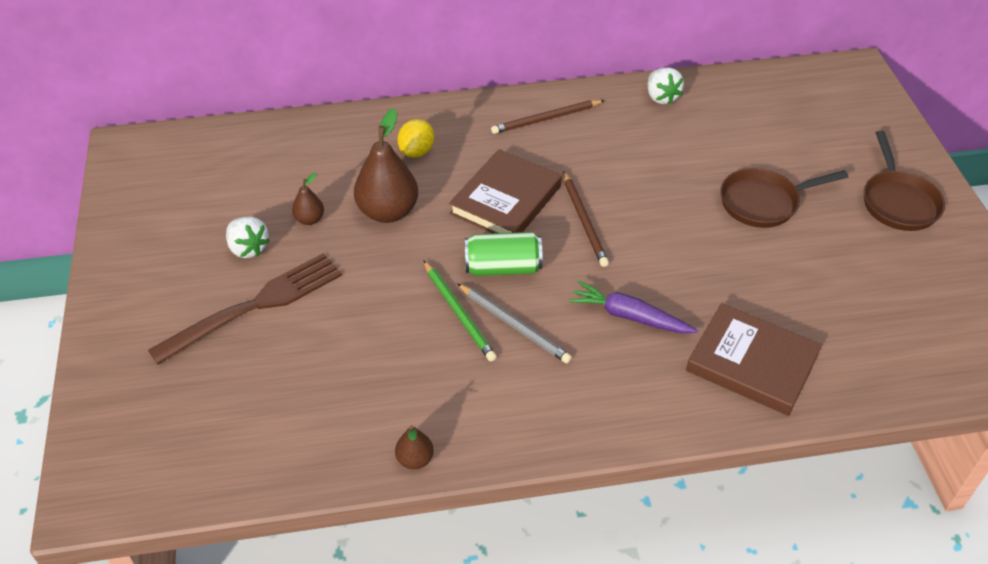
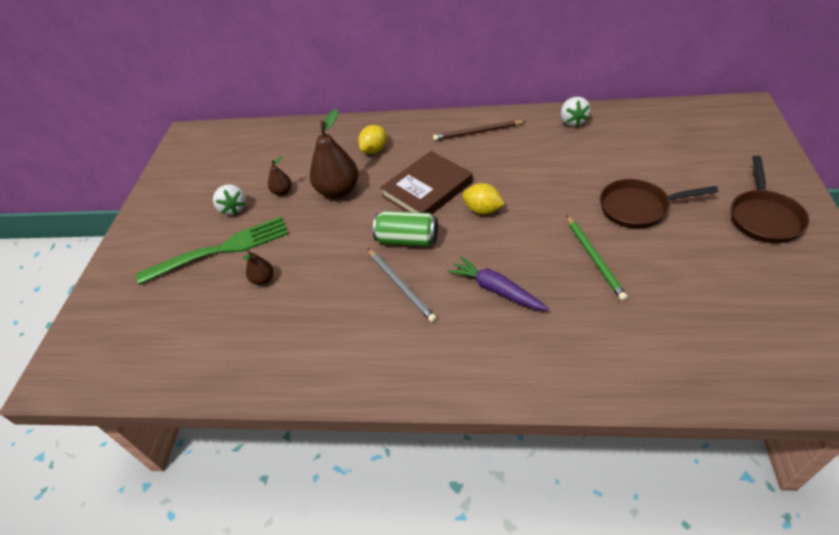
camera: 20 degrees right, 0 degrees up
(256, 305) = (221, 249): brown fork -> green fork
(415, 459) = (286, 385): brown pear -> brown pear (263, 279)
(459, 313) = (362, 271): green pencil -> green pencil (594, 258)
(584, 221) = (483, 210): brown pencil -> yellow lemon
(752, 363) = (592, 343): brown book -> none

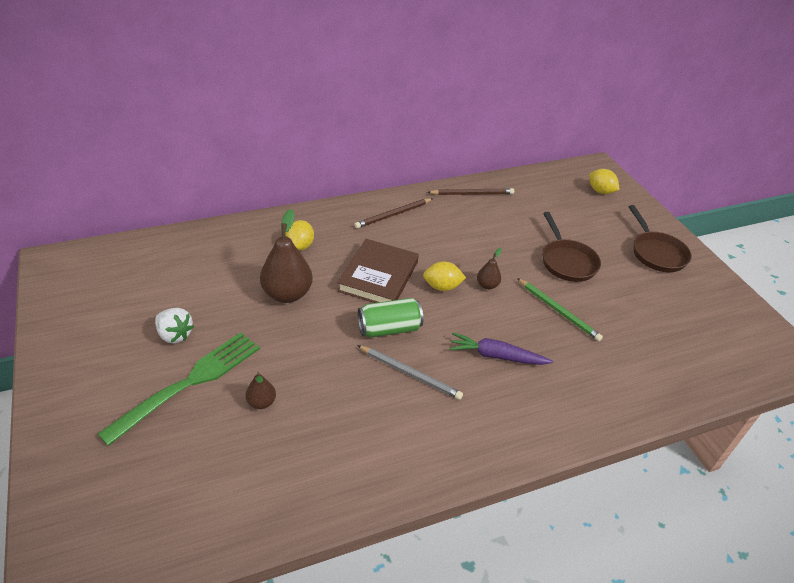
camera: 35 degrees left, 5 degrees down
(282, 192) = (223, 306): brown pear -> brown pear (487, 285)
(573, 121) = (472, 194): white strawberry -> brown pencil
(638, 208) = (567, 261): brown pan -> brown pan turned 75 degrees counterclockwise
(732, 136) = (600, 191): none -> yellow lemon

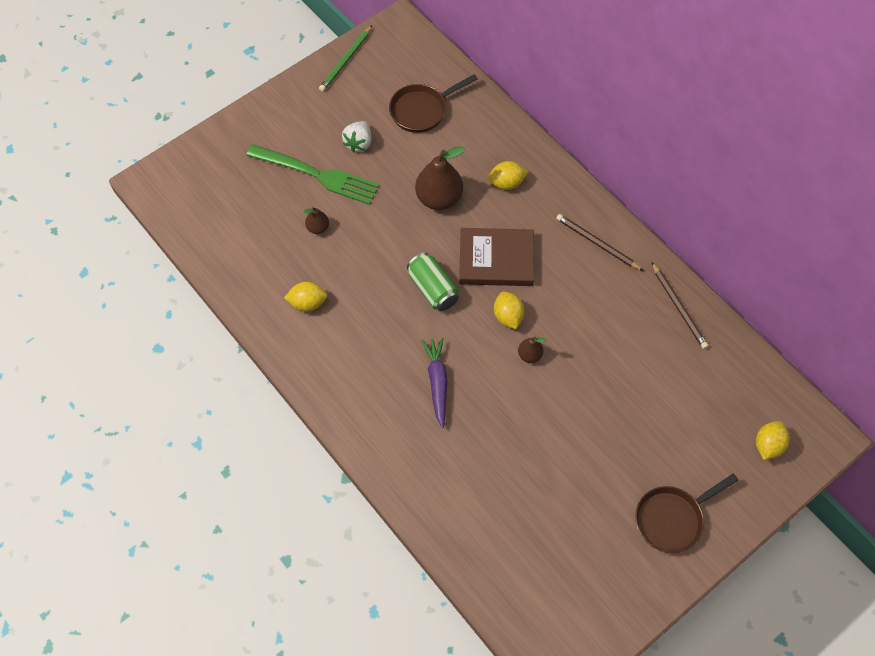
camera: 75 degrees right, 20 degrees up
(357, 440) = (307, 303): none -> yellow lemon
(410, 373) = (388, 320): grey pencil -> none
(558, 311) = (522, 427): green pencil -> green pencil (346, 60)
(567, 261) = (606, 424): brown pan -> brown pan (422, 110)

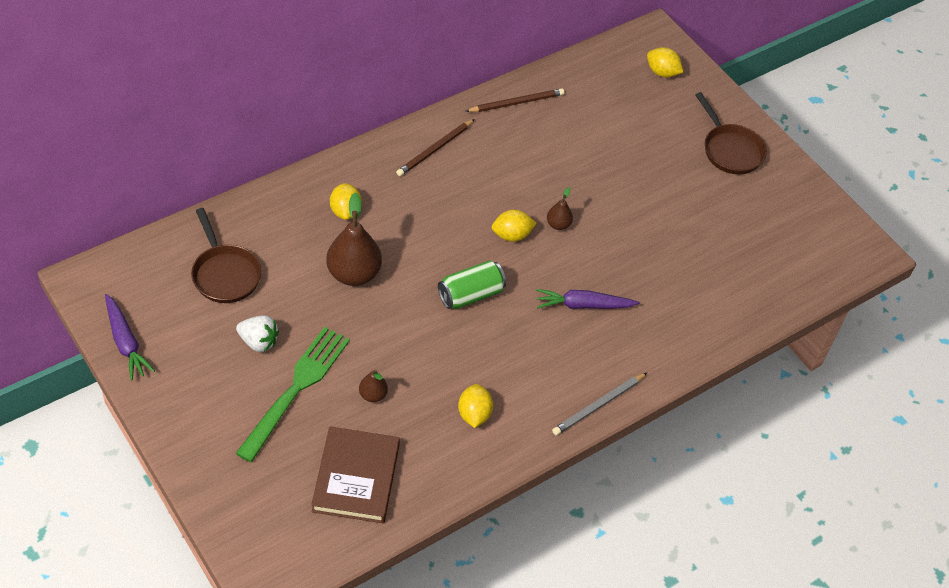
camera: 90 degrees left, 10 degrees down
(327, 401) = (598, 406): none -> grey pencil
(346, 60) = (125, 342): green pencil -> purple carrot
(496, 260) = (442, 235): brown book -> brown book (356, 478)

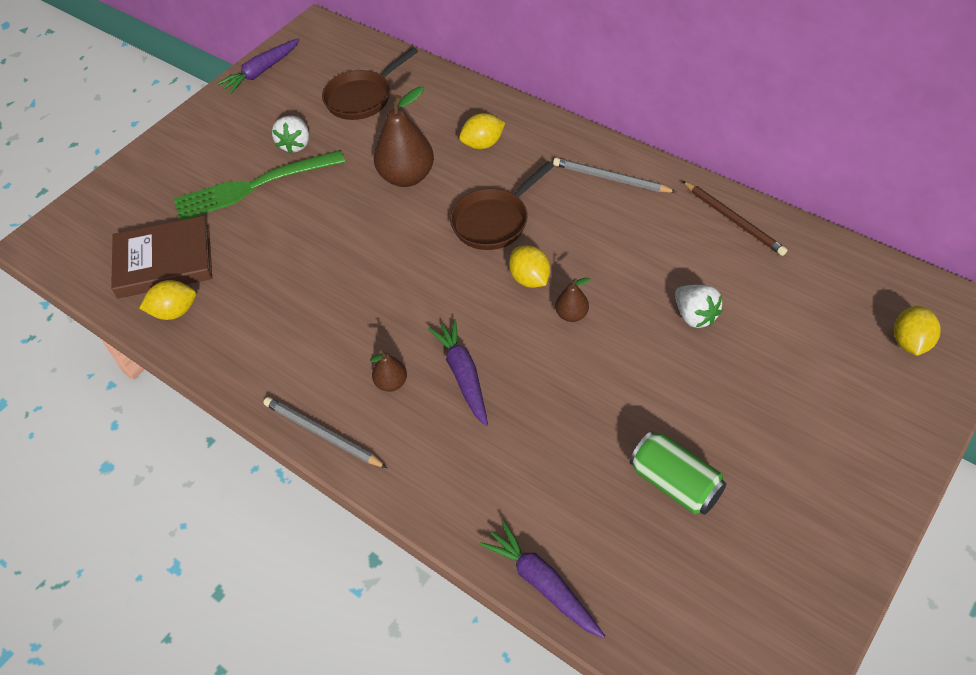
camera: 80 degrees right, 0 degrees up
(296, 388) = (253, 186): green fork -> green fork turned 150 degrees clockwise
(373, 395) = (265, 240): brown pear -> brown pear (391, 383)
(435, 150) = (610, 178): brown pencil -> grey pencil
(471, 294) = (426, 272): green can -> green can (675, 483)
(474, 414) = (269, 325): yellow lemon -> yellow lemon (175, 312)
(592, 161) = (695, 316): none -> white strawberry
(730, 150) = (830, 461): brown pan -> brown pan (494, 221)
(761, 319) = (543, 584): none -> purple carrot

